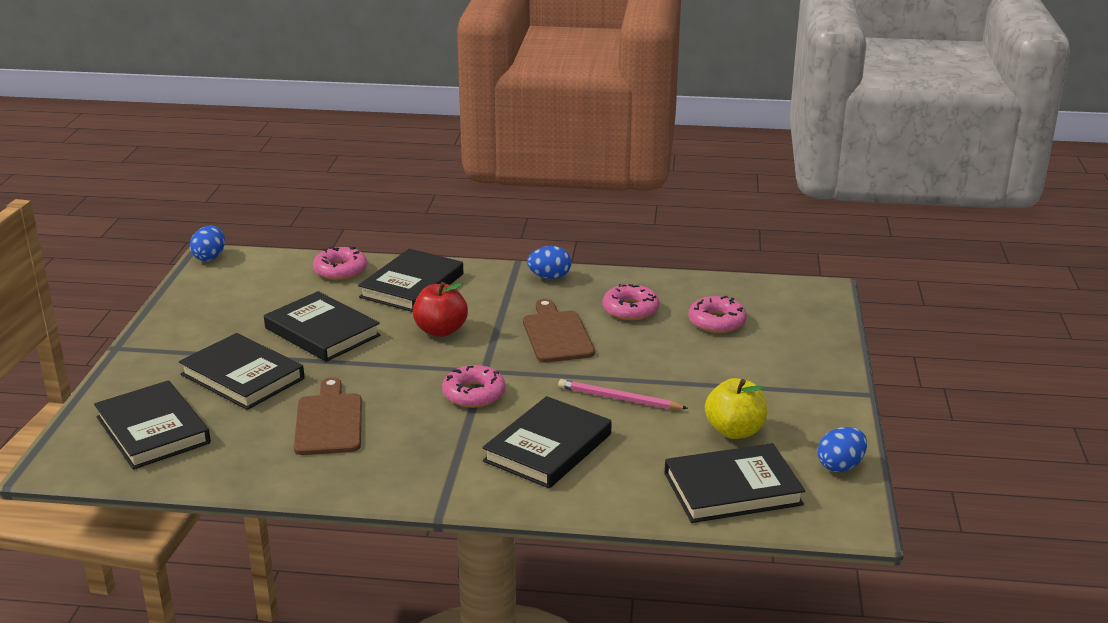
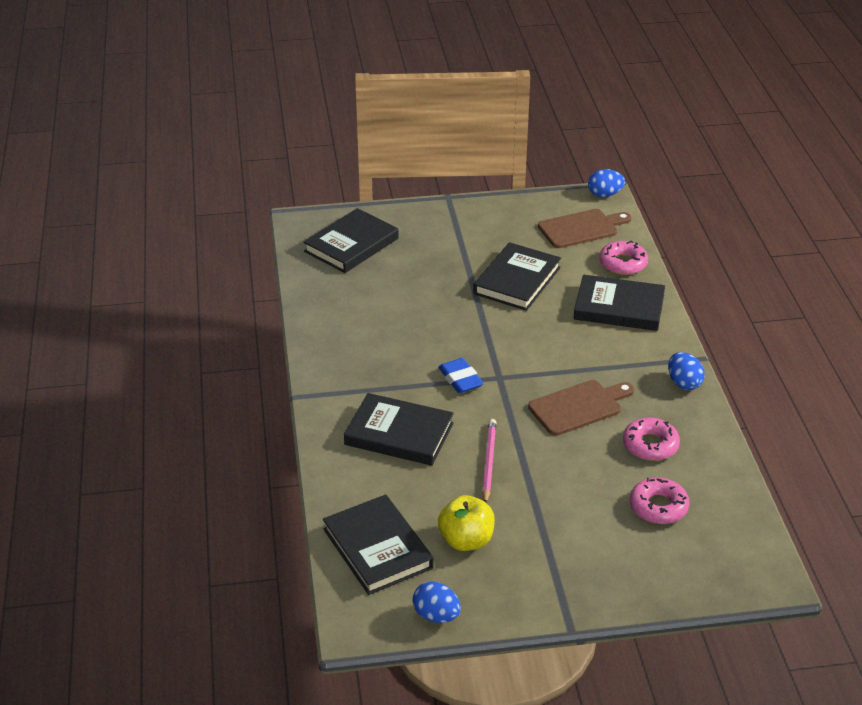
camera: 75 degrees right, 10 degrees up
(242, 377) = (434, 262): black book -> none
(329, 421) = (392, 317): brown cutting board -> brown cutting board (581, 228)
(441, 330) = (551, 340): red apple -> none
(474, 394) = (460, 379): pink donut -> blue eraser

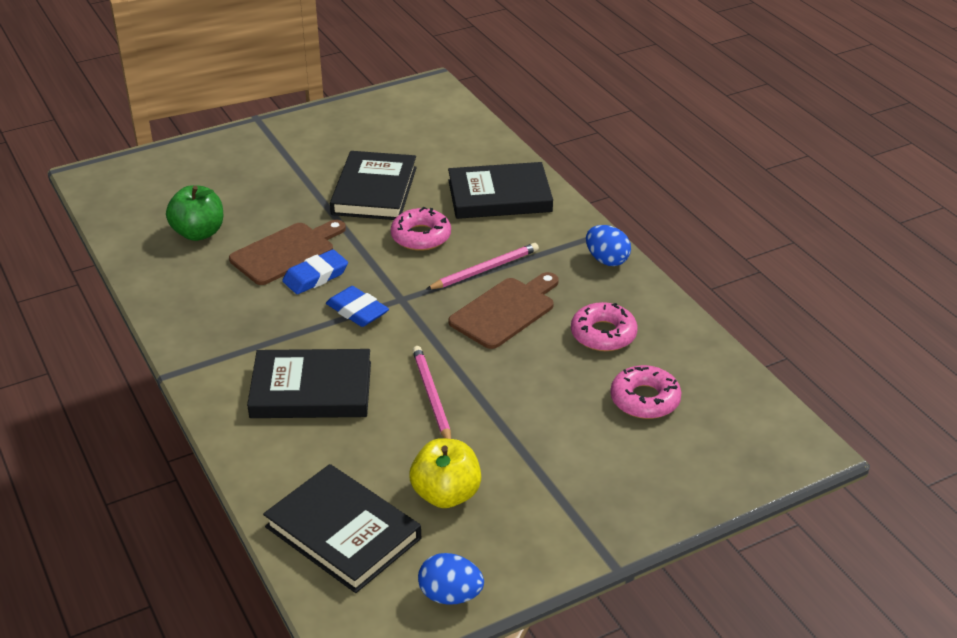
camera: 20 degrees left, 0 degrees up
(351, 245) = (164, 190): black book -> none
(364, 287) = (198, 233): none -> green apple
(440, 343) = (315, 276): none -> blue eraser
(577, 368) = (485, 269): none -> pink pencil
(581, 228) = (421, 123): brown cutting board -> brown cutting board (286, 252)
(604, 194) = (429, 84): blue egg -> none
(623, 263) = (482, 150): pink donut -> pink donut (421, 236)

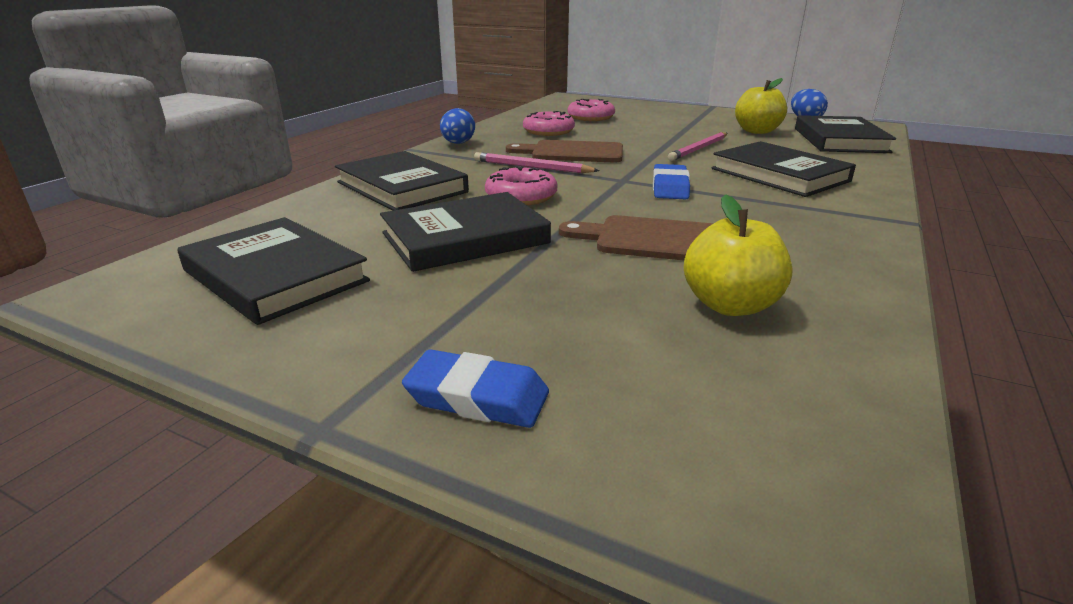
camera: 125 degrees left, 10 degrees down
(198, 233) = (730, 305): green apple -> yellow apple
(315, 276) = (663, 215): blue eraser -> blue eraser (477, 397)
(395, 128) = (275, 276): none -> black book

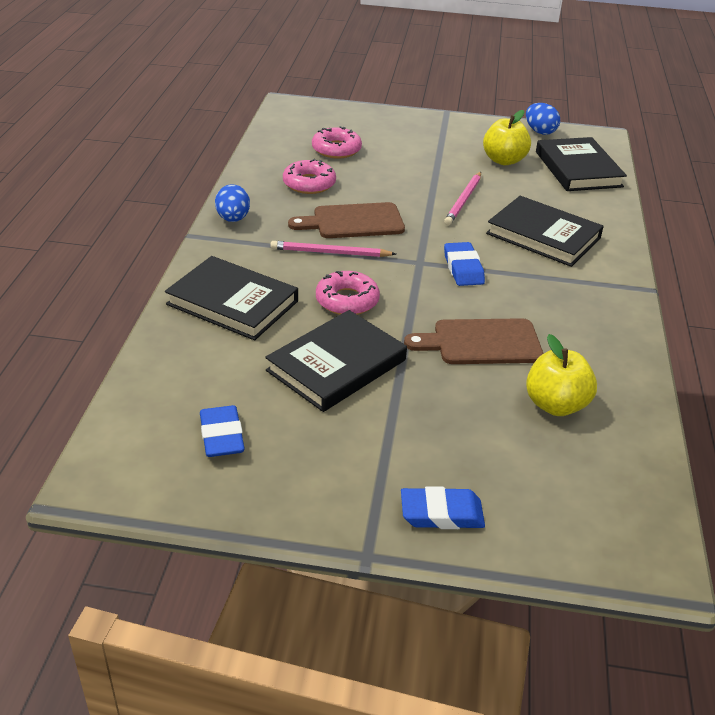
camera: 20 degrees left, 10 degrees up
(275, 276) = (221, 436): black book -> blue eraser

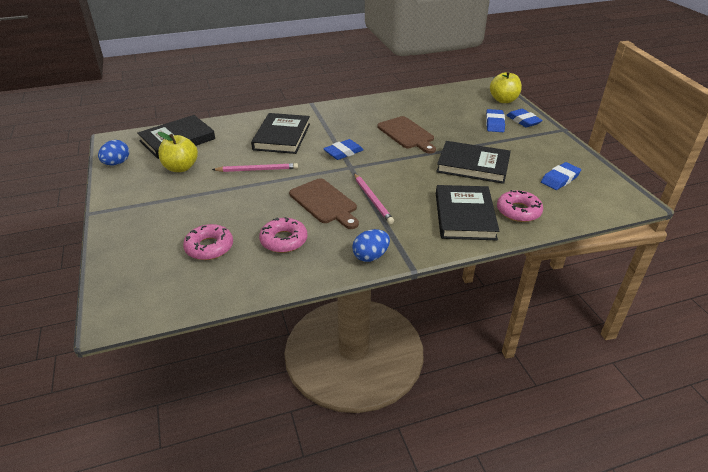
camera: 115 degrees left, 0 degrees up
(347, 300) = (416, 179): pink donut -> pink donut (518, 211)
(456, 464) = (494, 123): none -> blue eraser
(555, 405) = (430, 111): yellow apple -> yellow apple (503, 100)

